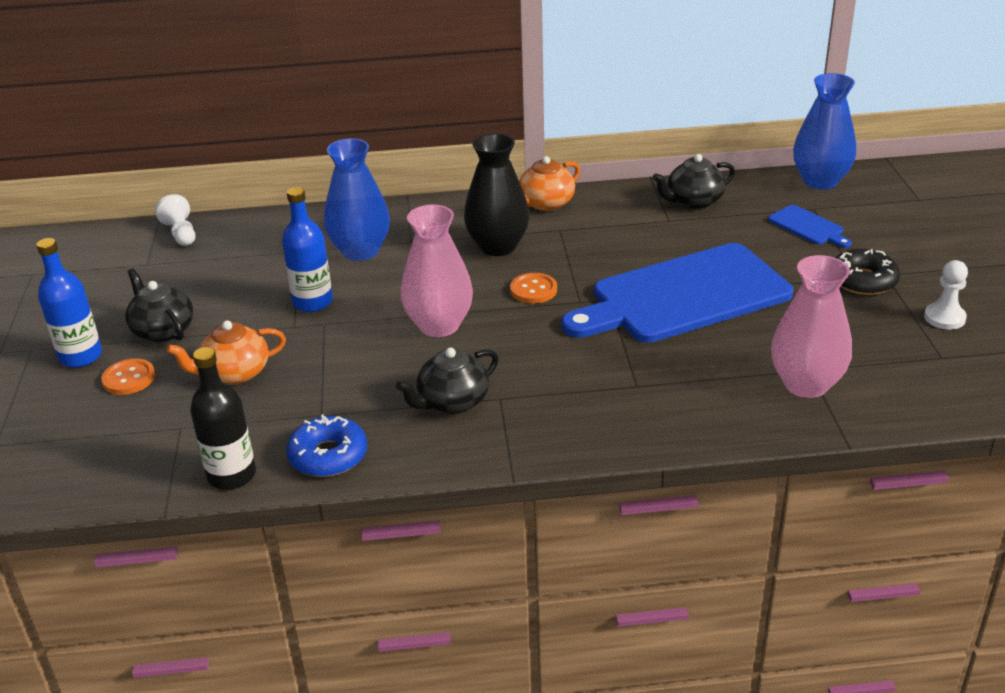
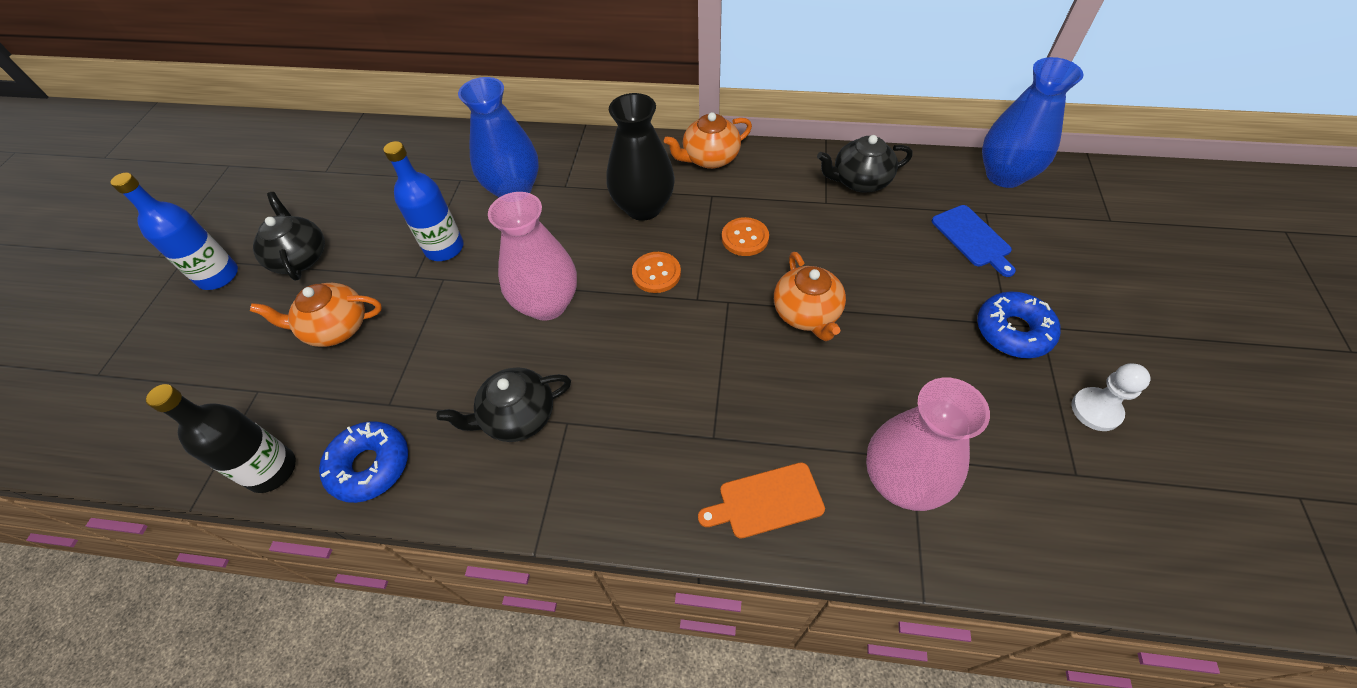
camera: 15 degrees right, 20 degrees up
(129, 378) = (244, 314): orange button -> orange button (745, 238)
(180, 233) = (369, 139): white pawn -> none
(683, 296) = (807, 314): blue cutting board -> orange teapot
(700, 415) = (766, 501): none -> orange cutting board
(863, 281) = (1013, 331): black donut -> blue donut

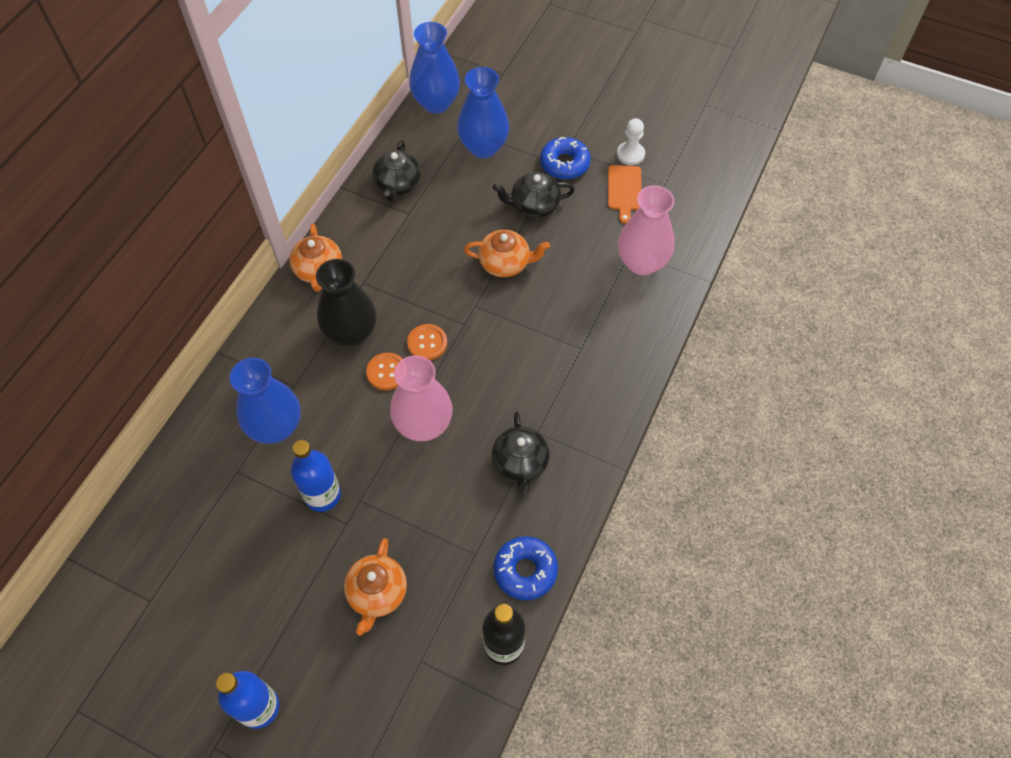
camera: 75 degrees left, 5 degrees up
(300, 257) = (272, 626): black teapot -> black teapot (534, 205)
(745, 238) = (419, 275): orange button -> orange button (387, 372)
(766, 501) = (632, 334): orange cutting board -> orange cutting board (624, 190)
(972, 238) = (483, 147): blue cutting board -> blue vase

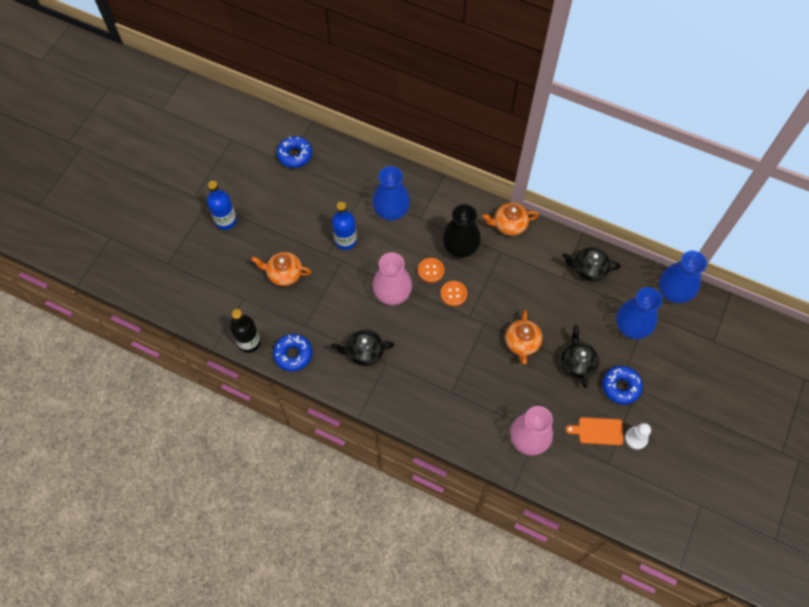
camera: 90 degrees right, 5 degrees up
(136, 587) = (295, 155): none -> blue donut

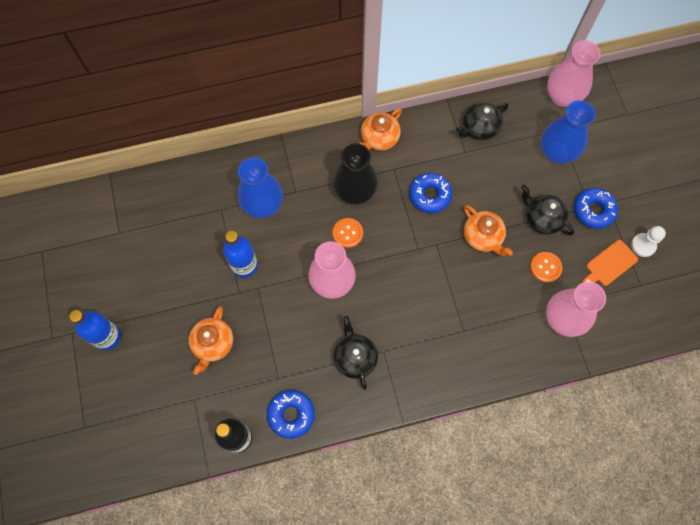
camera: 40 degrees left, 5 degrees up
(284, 274) = (213, 344): orange teapot -> orange teapot turned 45 degrees counterclockwise
(295, 155) = (121, 219): blue donut -> blue donut (430, 195)
(364, 352) = (355, 357): black teapot -> black teapot turned 120 degrees clockwise
(453, 294) = (386, 239): orange button -> orange button (545, 267)
(673, 292) = (562, 96): blue vase -> pink vase

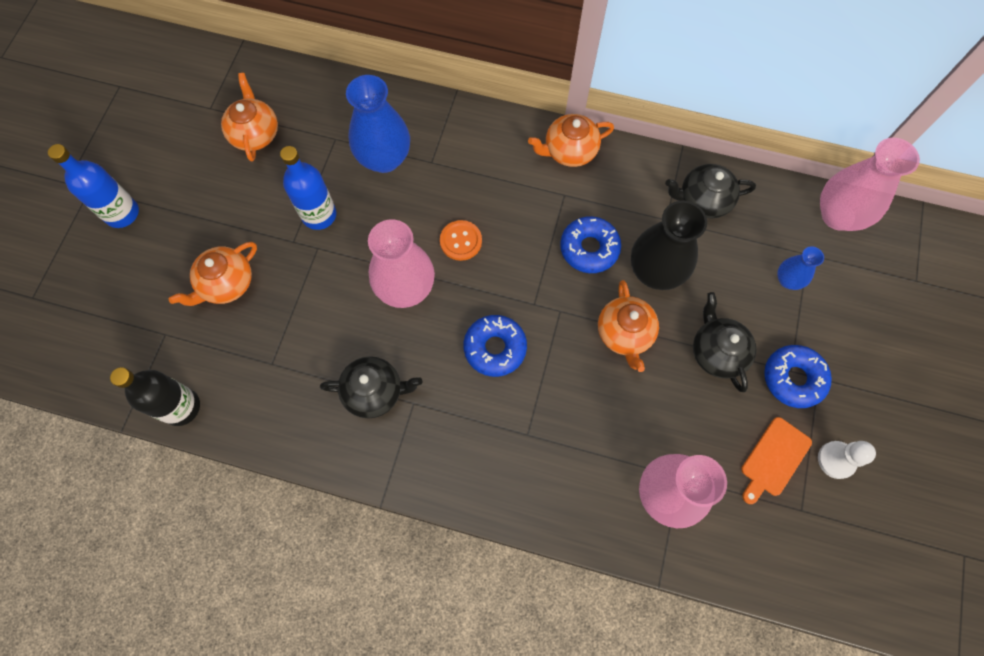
camera: 30 degrees right, 0 degrees up
(163, 234) = (255, 134): none -> orange teapot
(291, 414) = (257, 415): blue donut -> blue donut (495, 348)
(355, 192) = (500, 198): black vase -> black vase (655, 271)
(355, 357) = (374, 391): black teapot -> black teapot turned 75 degrees clockwise
(545, 267) = (683, 415): orange button -> none
(557, 152) = (787, 280): blue vase -> blue vase, size x0.52
(609, 264) = (774, 459): orange cutting board -> orange cutting board turned 45 degrees counterclockwise

